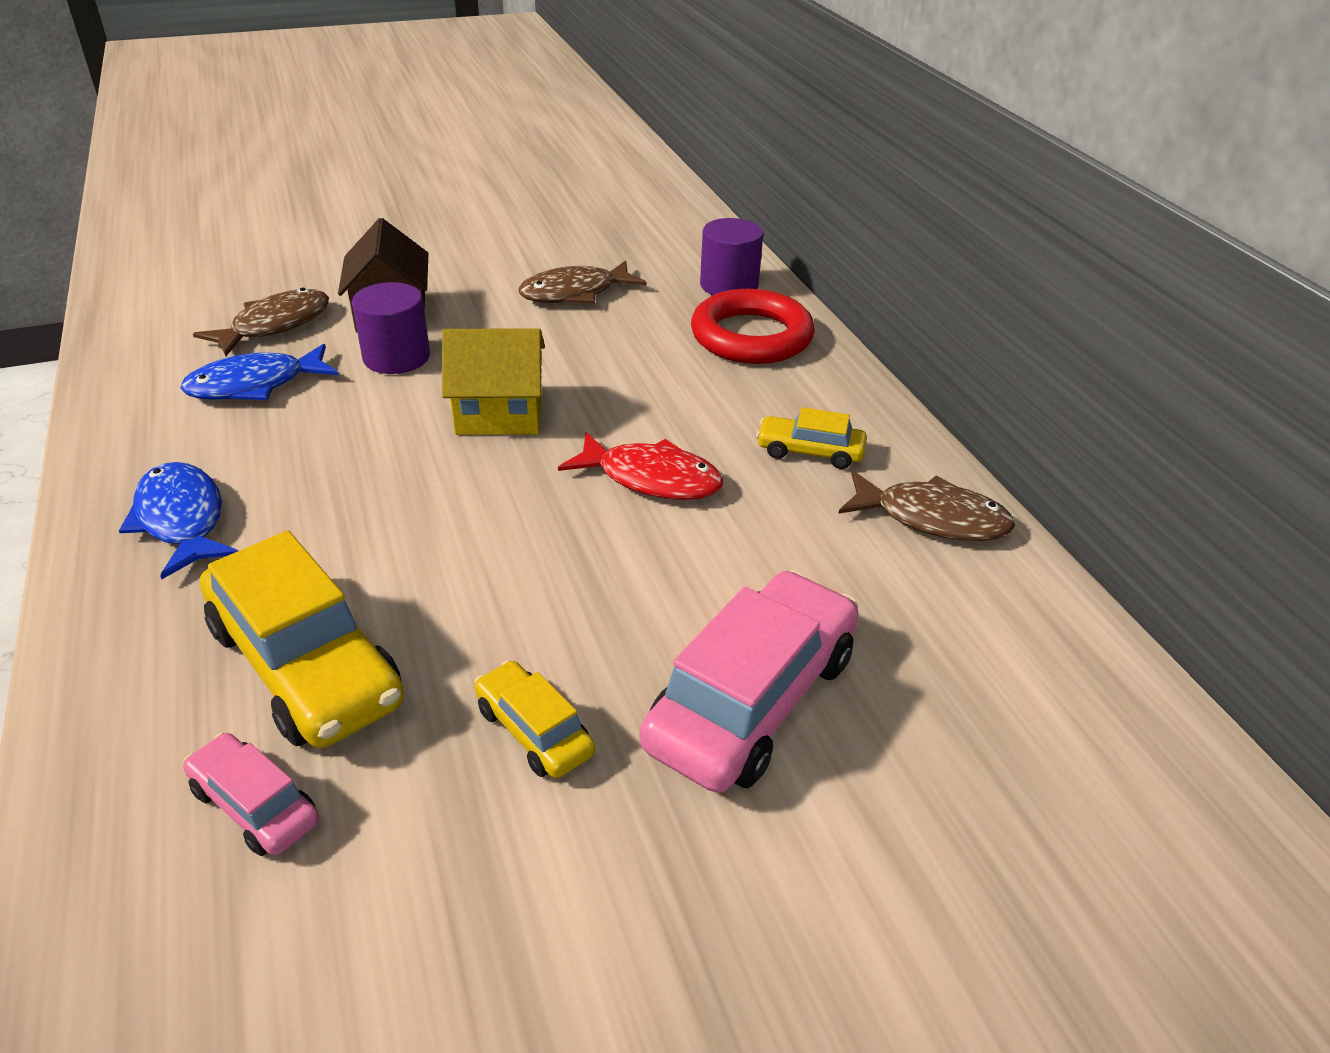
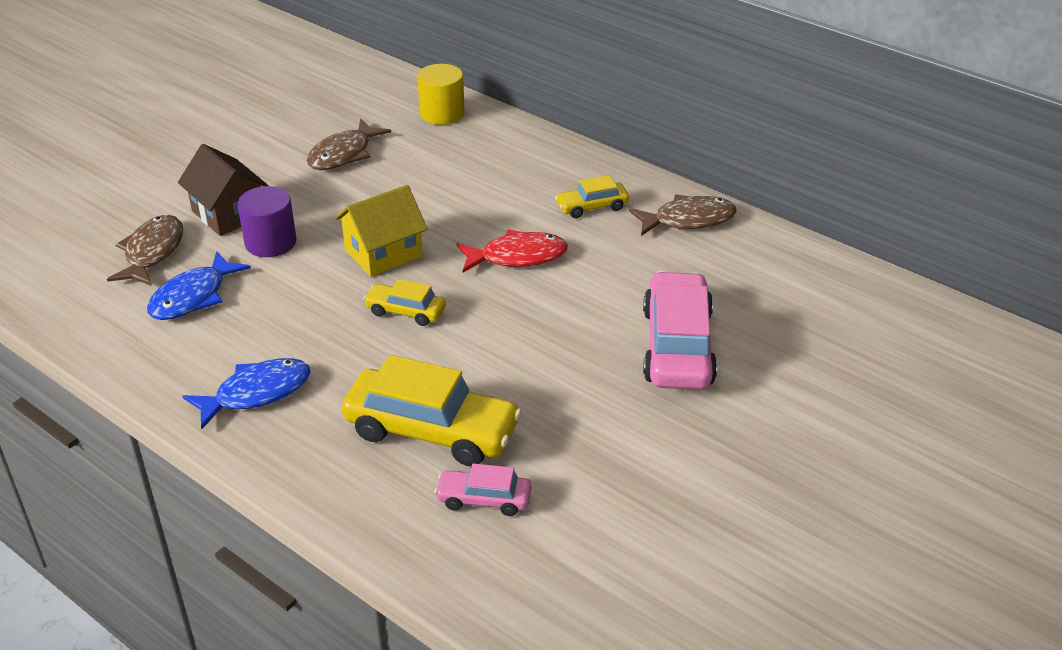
camera: 30 degrees left, 0 degrees up
(182, 520) = (256, 393): blue fish -> blue fish turned 120 degrees clockwise
(534, 731) = (586, 406): yellow car -> yellow car (405, 311)
(729, 285) = (442, 113): purple cylinder -> yellow cylinder
(751, 336) = (491, 145): red ring -> none

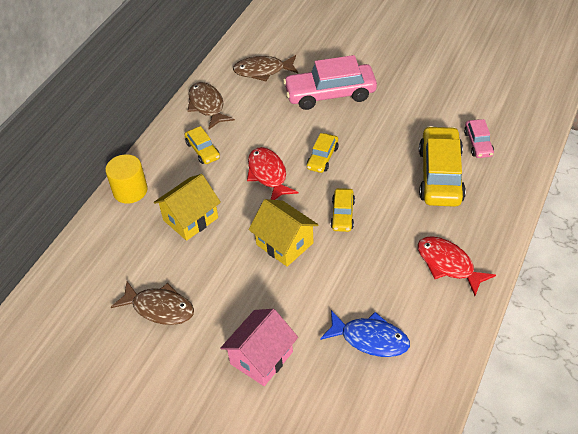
camera: 100 degrees left, 10 degrees up
(152, 252) = (327, 390): brown fish -> brown fish (263, 71)
(228, 214) = (261, 358): brown house -> pink house
(256, 393) = (448, 264): blue fish -> red fish
(270, 242) = (291, 315): purple cylinder -> none
(442, 113) = (87, 260): yellow cylinder -> yellow cylinder (130, 190)
(468, 186) = (190, 219): none -> yellow house
(529, 312) = (322, 158): none -> yellow car

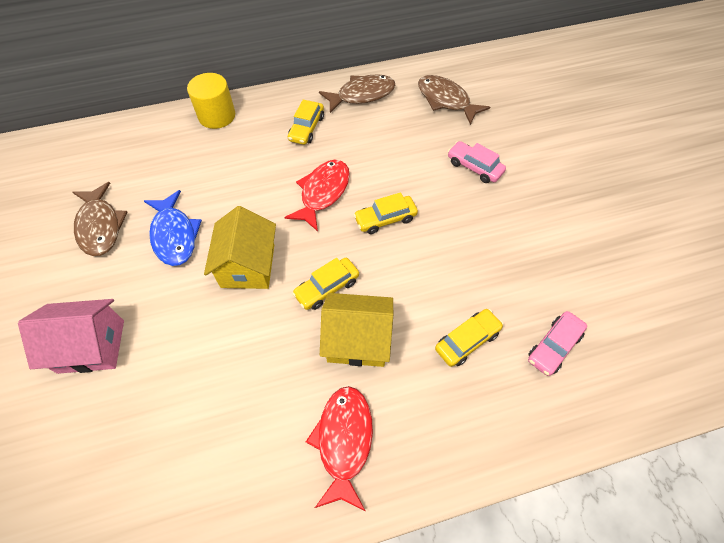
camera: 45 degrees right, 10 degrees up
(190, 219) = (219, 176): yellow house -> yellow house (357, 340)
(207, 106) = (362, 95): brown fish -> brown fish turned 45 degrees clockwise
(330, 94) = (474, 167): pink car -> pink car, size x0.51
(370, 339) = (179, 431): blue fish -> blue fish (174, 235)
(440, 175) = (467, 341): yellow car -> yellow car, size x0.51

